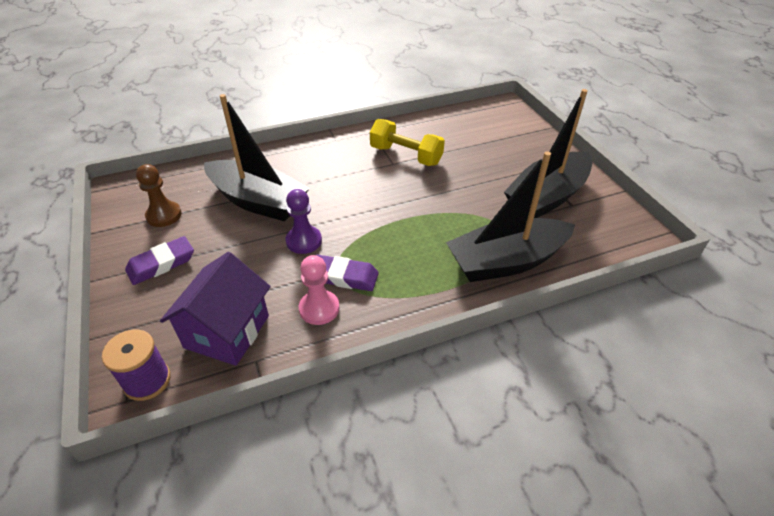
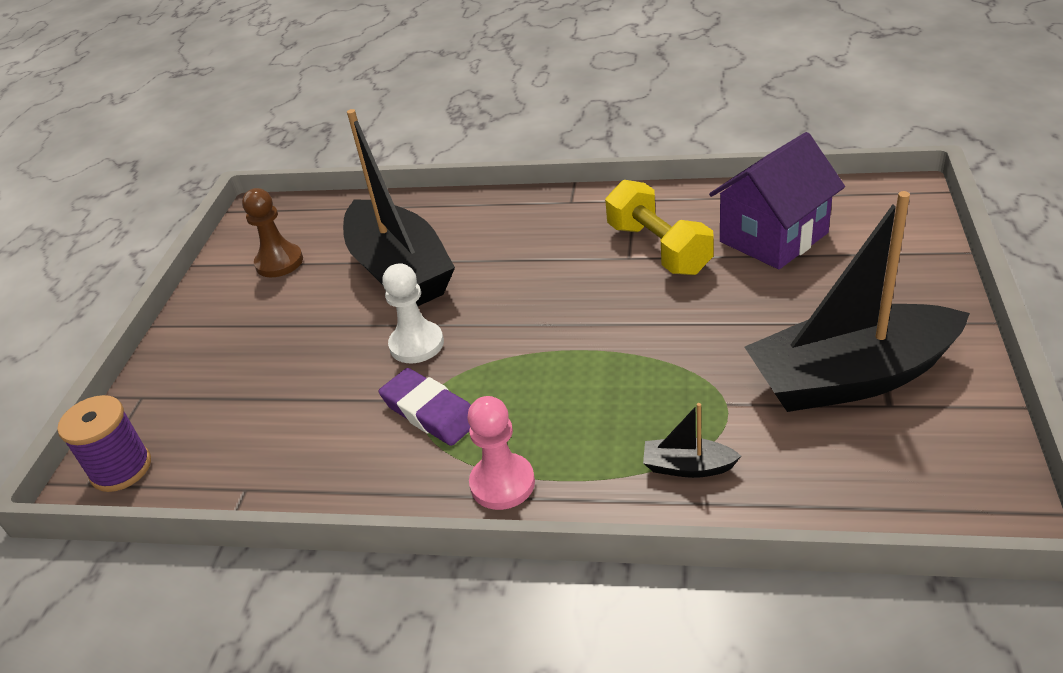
camera: 35 degrees right, 5 degrees down
(161, 264) = (233, 326): purple eraser -> none
(227, 331) = (241, 439): purple house -> purple house (773, 237)
(304, 241) = (416, 344): purple pawn -> white pawn
(319, 308) = (366, 447): pink pawn -> pink pawn (502, 483)
(506, 261) = (687, 467): black boat -> black boat, size x0.40

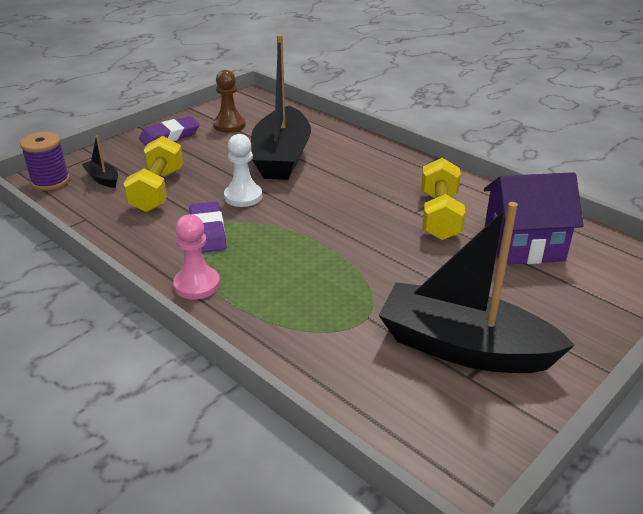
camera: 30 degrees right, 5 degrees down
(215, 316) = (170, 136): none -> purple eraser
(295, 397) = (157, 190): none -> yellow dumbbell
(687, 467) = (300, 335): black boat -> black boat (103, 179)

